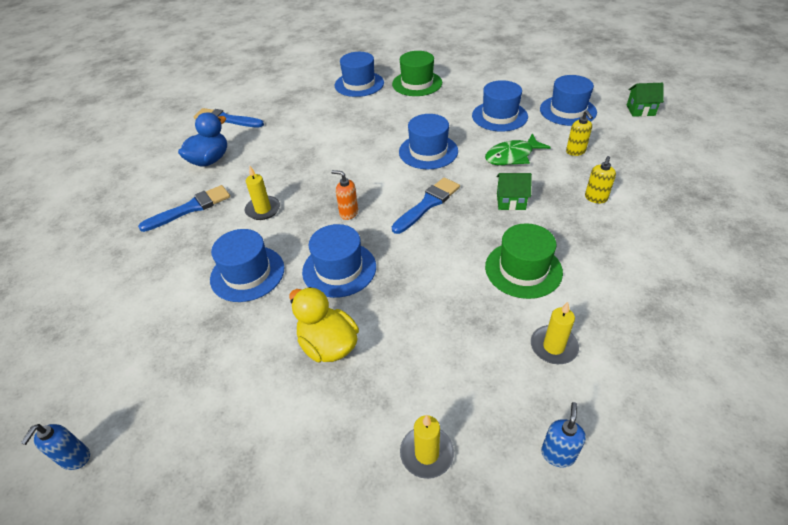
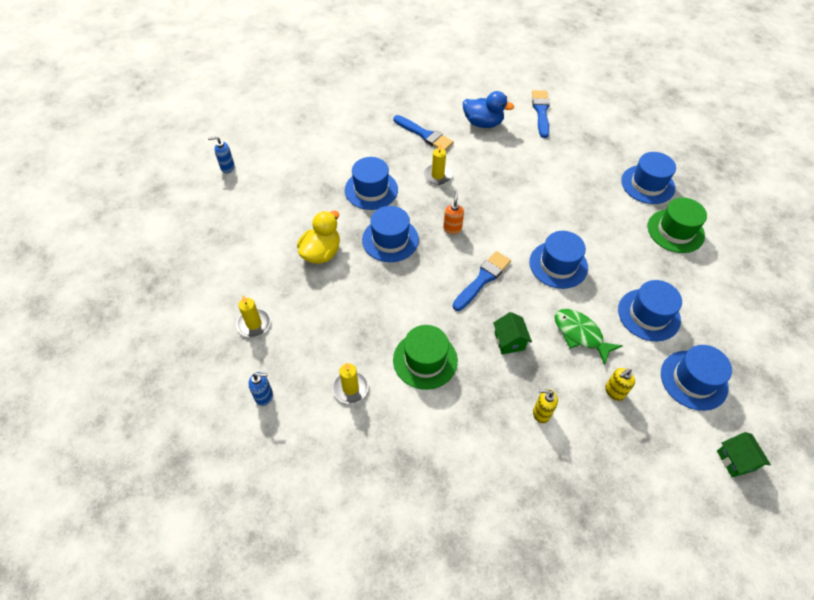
camera: 70 degrees right, 10 degrees up
(428, 204) = (482, 279): blue brush -> blue brush turned 75 degrees counterclockwise

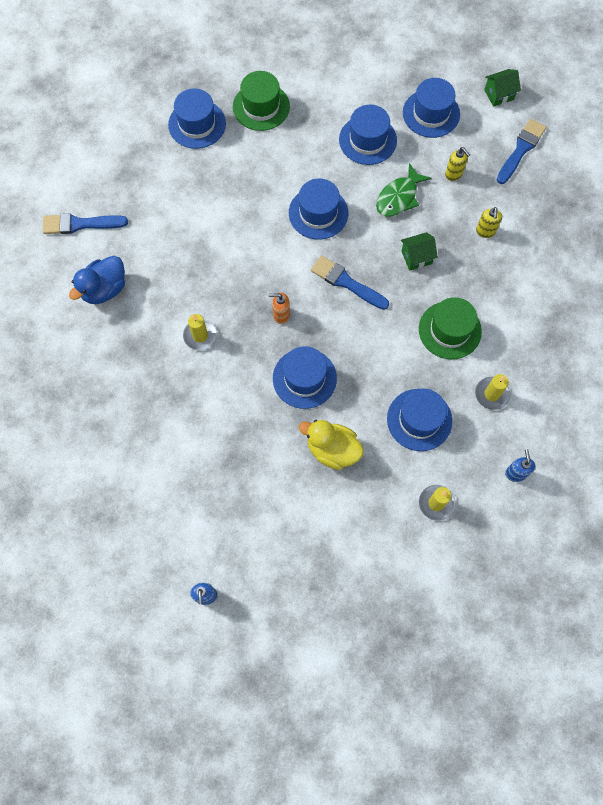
camera: 95 degrees left, 15 degrees up
(371, 190) = (230, 408): blue hat -> blue hat (419, 419)
(424, 135) = (129, 356): blue brush -> blue brush (521, 149)
(483, 123) = (104, 289): blue duck -> blue duck turned 150 degrees counterclockwise

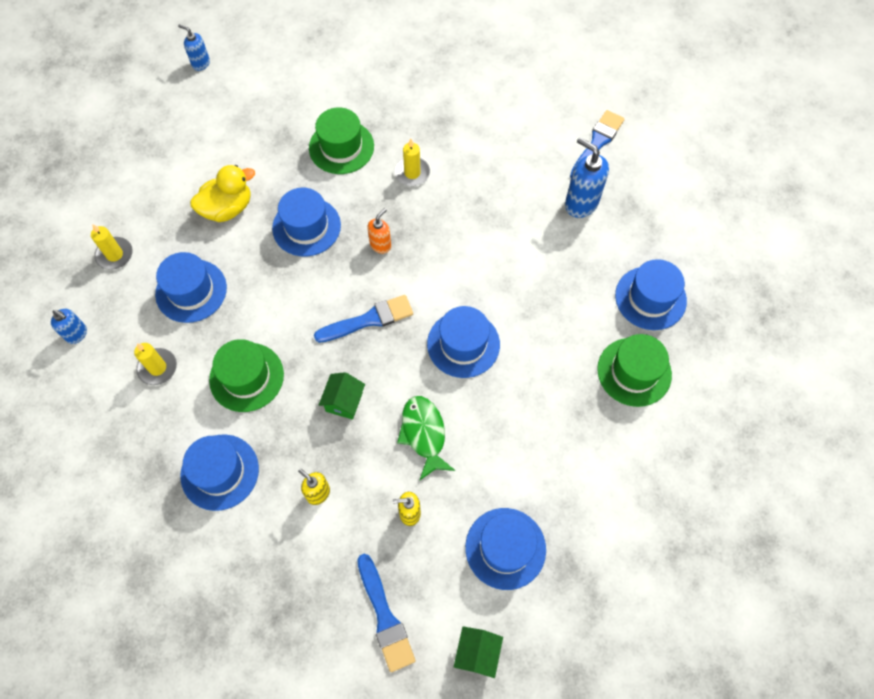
camera: 125 degrees right, 5 degrees down
(104, 289) = (514, 128): blue duck -> none
(146, 205) = (581, 203): none -> blue soap dispenser
(212, 406) = (341, 147): none -> green hat
(367, 140) = (517, 452): blue hat -> blue hat (220, 472)

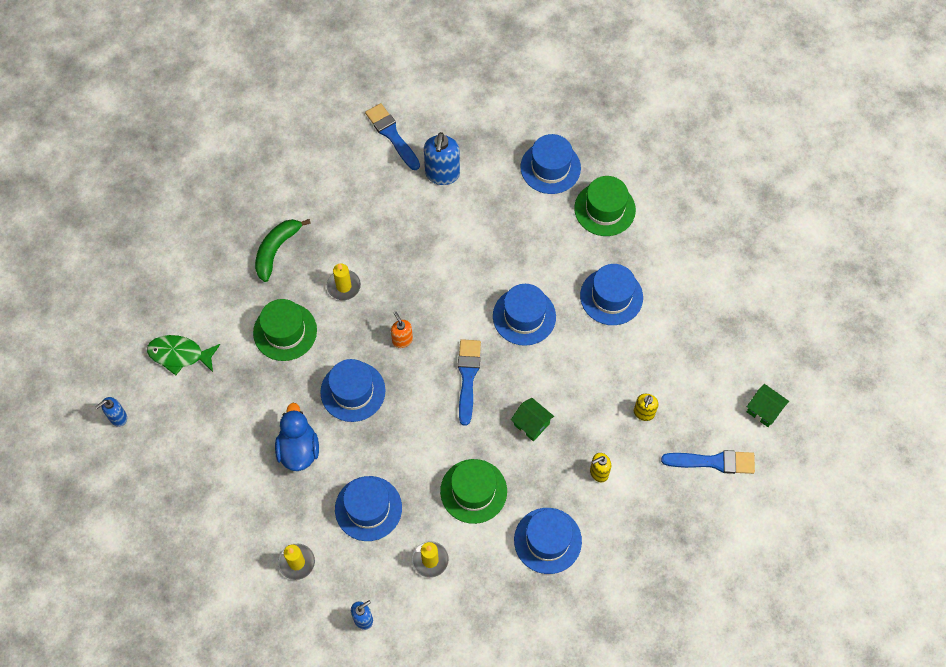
camera: 65 degrees left, 0 degrees up
(227, 208) = (298, 449): yellow duck -> blue duck
(420, 105) = (276, 250): none -> green banana
(424, 434) = (586, 377): green fish -> green fish (179, 355)
(505, 548) = (698, 359): blue hat -> blue hat (611, 296)
(581, 203) = (442, 174): blue soap dispenser -> blue soap dispenser turned 60 degrees counterclockwise

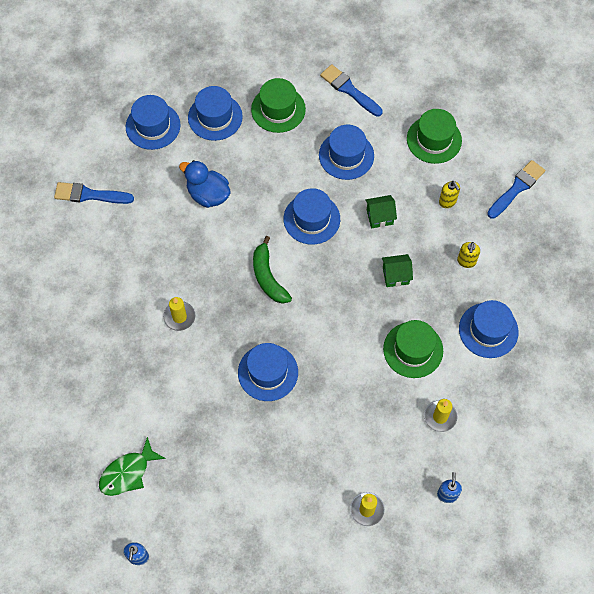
camera: 50 degrees left, 0 degrees up
(276, 250) = (106, 341): green banana -> green banana (268, 277)
(285, 331) = (178, 384): green hat -> green hat (434, 139)
(298, 449) = (280, 443): blue duck -> blue duck (208, 194)
(368, 508) = (367, 429): blue hat -> blue hat (153, 126)
(402, 340) = (258, 310): orange soap dispenser -> none
(442, 174) = (153, 187): blue soap dispenser -> none
(467, 377) = (325, 289): blue brush -> blue brush (349, 90)
(764, 410) = (506, 132): green house -> green house (379, 217)

